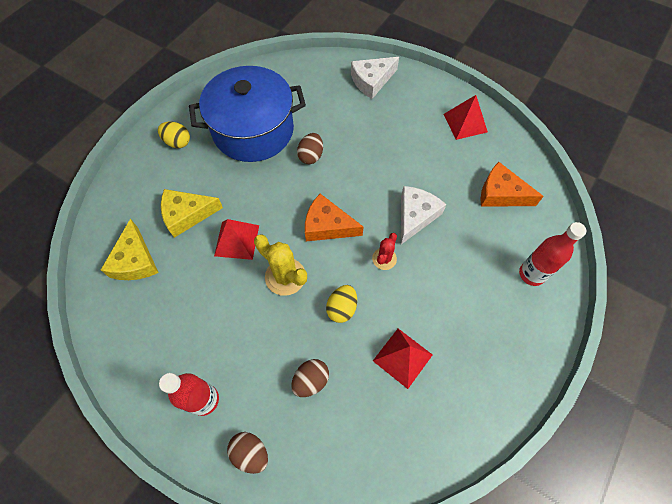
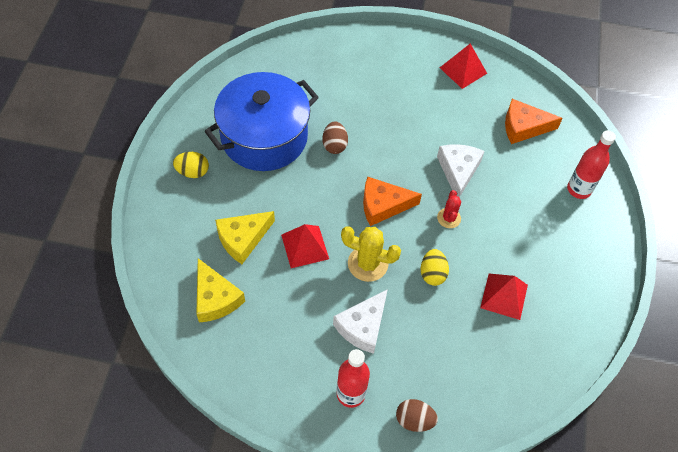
camera: 25 degrees left, 5 degrees down
(311, 380) = (436, 343): brown egg -> none
(372, 81) = (356, 54): white cheese -> white cheese (363, 326)

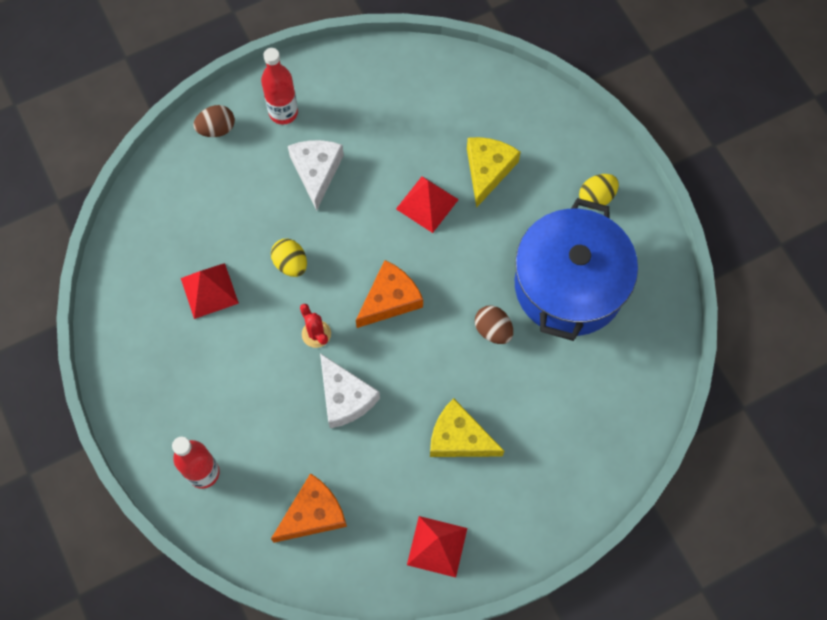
camera: 145 degrees right, 10 degrees up
(215, 298) = (460, 105): yellow cheese -> yellow cheese (459, 438)
(368, 264) = (357, 230): yellow cactus -> none

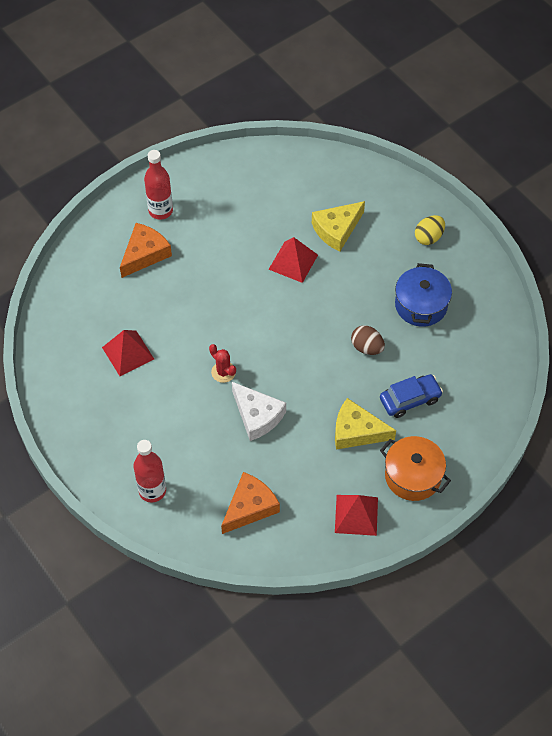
camera: 10 degrees left, 10 degrees down
(217, 129) = (108, 231): brown egg -> none
(291, 264) = (191, 323): yellow egg -> none
(316, 171) = (197, 251): white cheese -> none
(390, 299) = (278, 337): orange cheese -> orange cheese (144, 254)
(487, 170) = (337, 230): yellow cheese -> yellow cheese turned 135 degrees counterclockwise
(514, 508) = (413, 476): none -> orange pot
(531, 407) = (410, 399): none -> blue car
(569, 285) = (421, 305): blue pot -> blue pot, size x0.58

